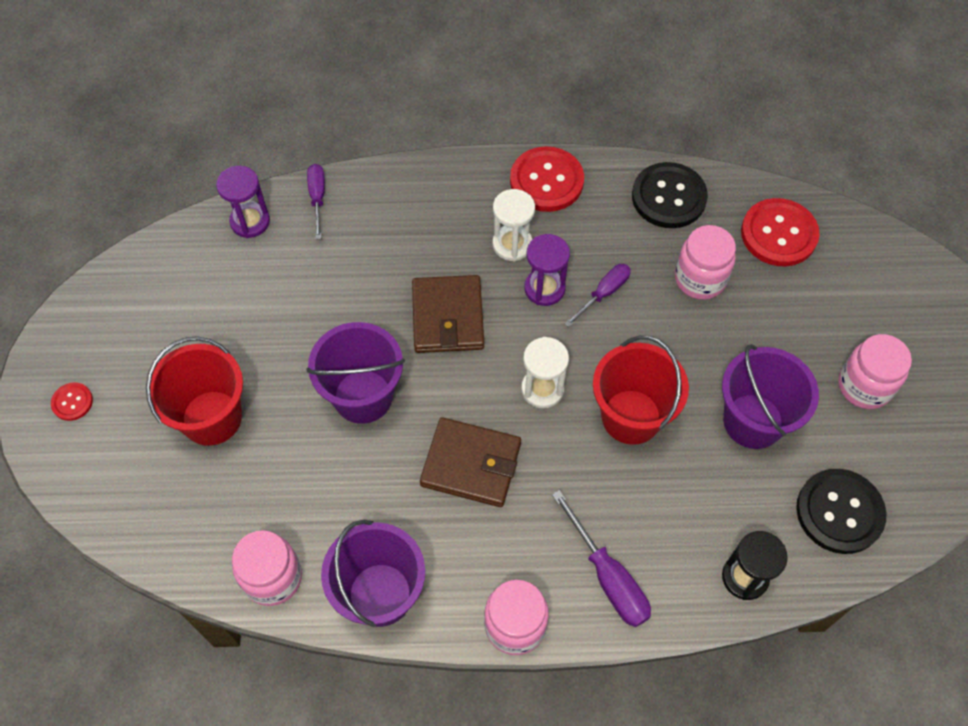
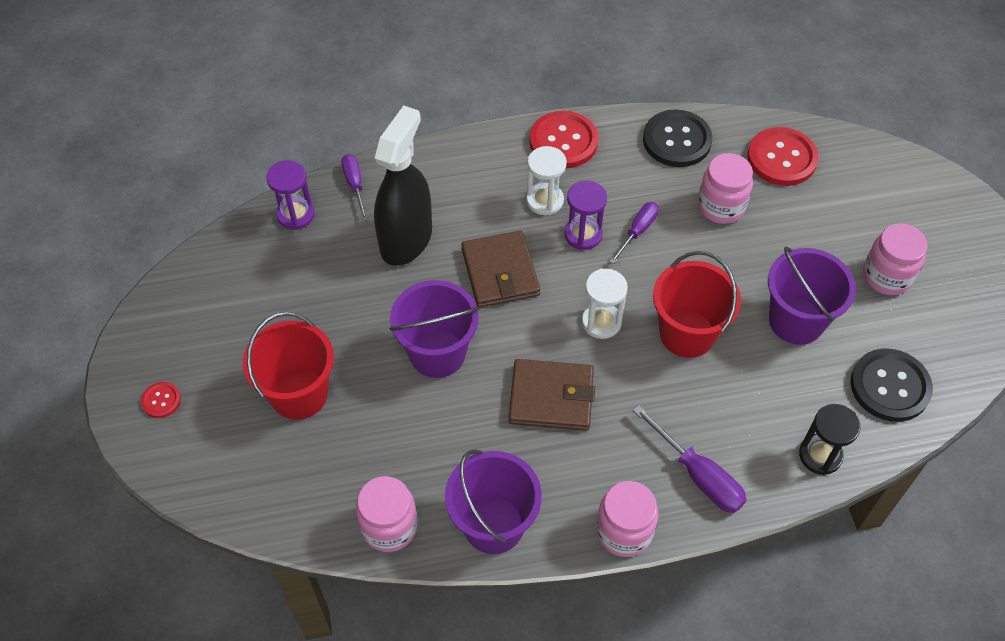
camera: 10 degrees left, 5 degrees down
(357, 266) = (406, 239): none -> black spray bottle

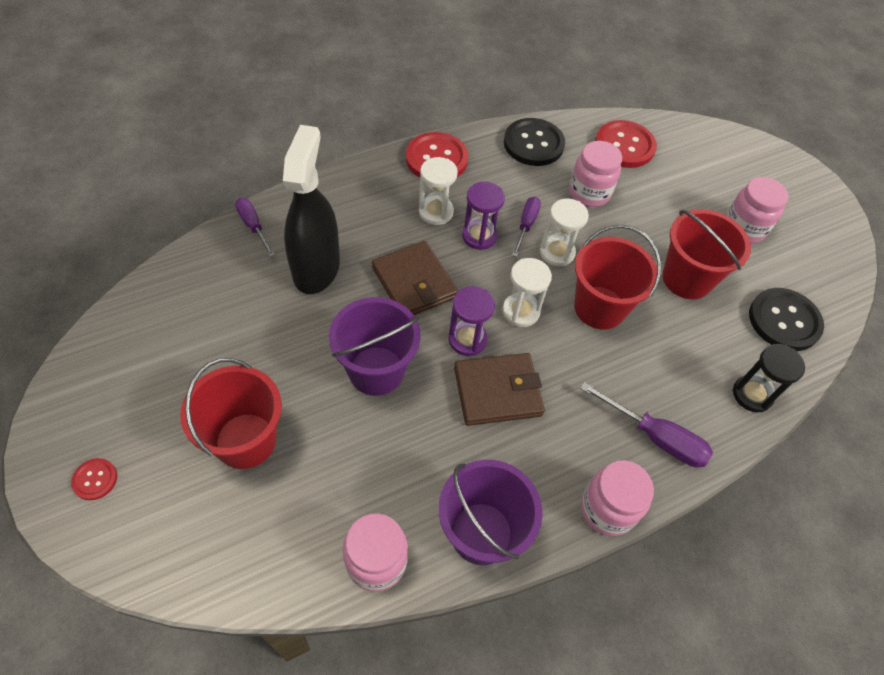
camera: 20 degrees left, 0 degrees up
(296, 215) = (200, 263): purple hourglass -> purple hourglass (467, 339)
(661, 267) = (557, 252): none -> white hourglass
(796, 321) = (686, 279): purple bucket -> red bucket

